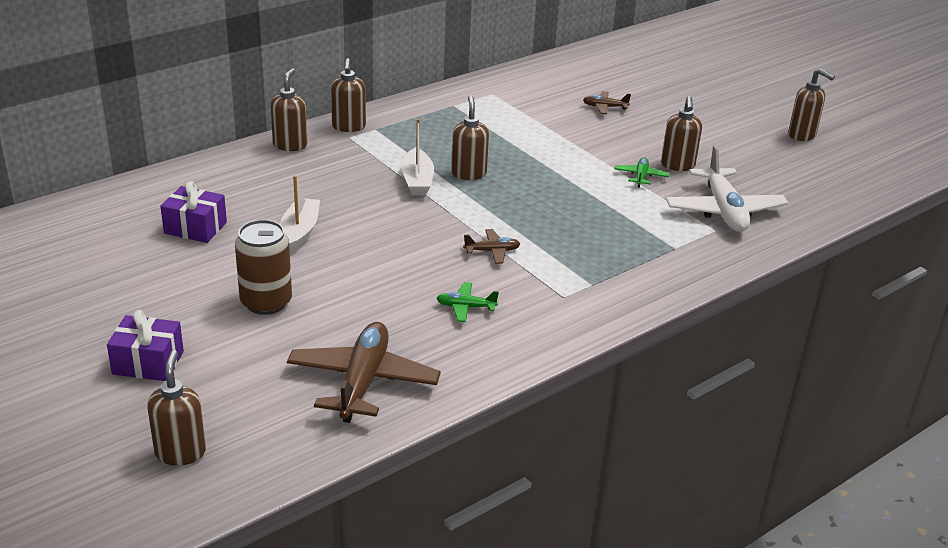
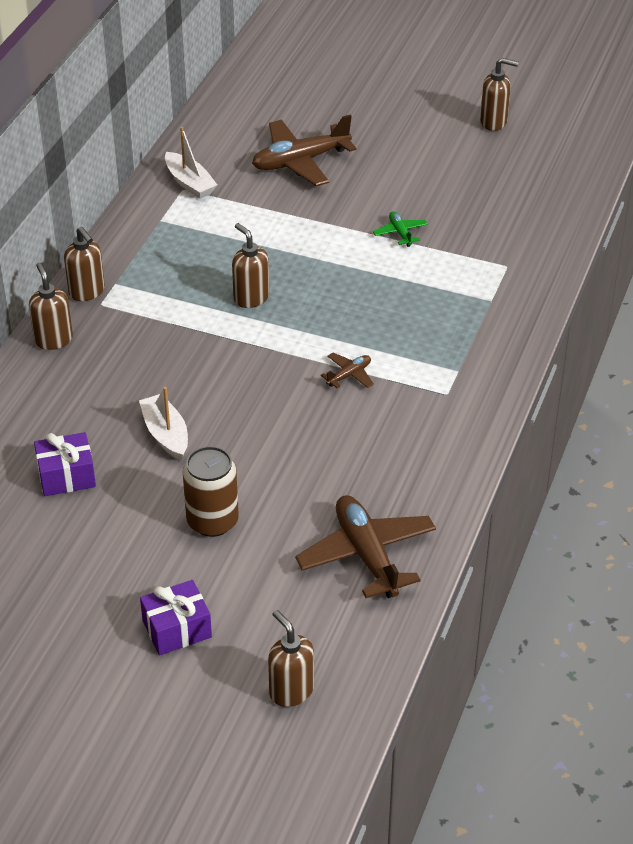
camera: 30 degrees left, 10 degrees up
(417, 180) = (213, 327): white boat -> white boat (189, 183)
(465, 307) = (380, 443): green plane -> none
(604, 107) = (300, 161): brown plane -> brown plane, size x2.13
(677, 165) = (420, 206): brown soap dispenser -> none
(724, 211) = (497, 241): white plane -> none

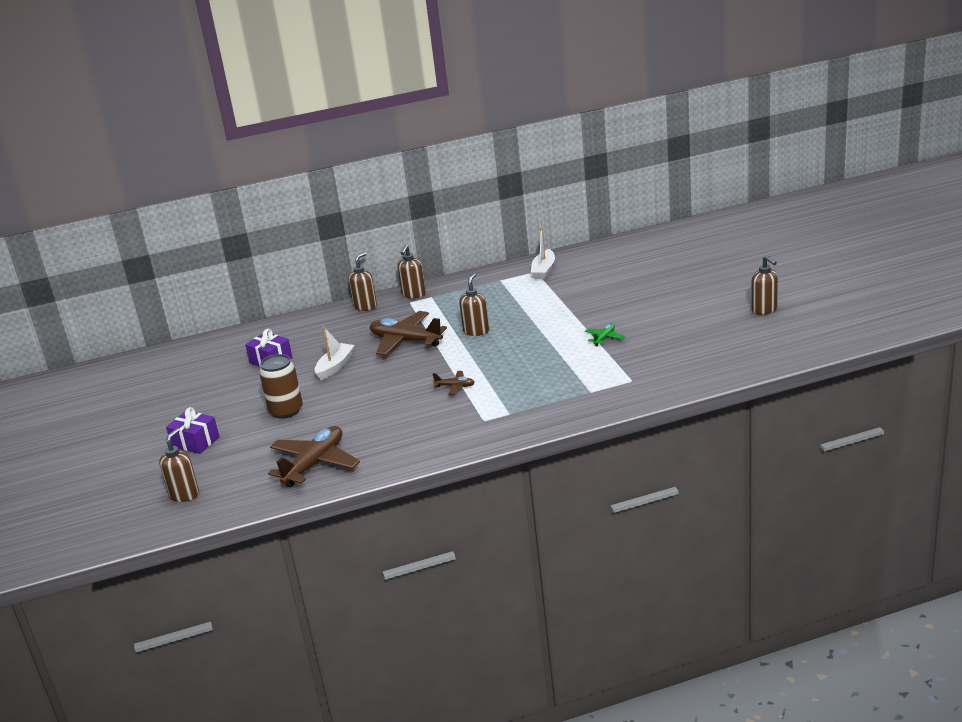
camera: 55 degrees right, 15 degrees down
(300, 161) = (616, 283): brown plane -> brown plane (405, 341)

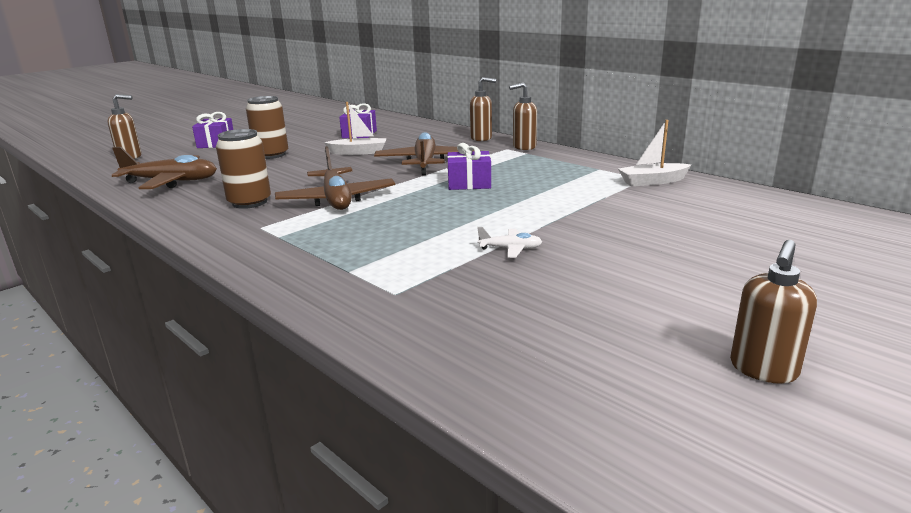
camera: 60 degrees right, 5 degrees down
(420, 424) = (249, 202): none -> brown can
(455, 386) = (336, 200): brown plane -> brown plane, size x2.13
(476, 331) = (469, 183): brown soap dispenser -> purple gift
(604, 338) = (510, 249): green plane -> white plane

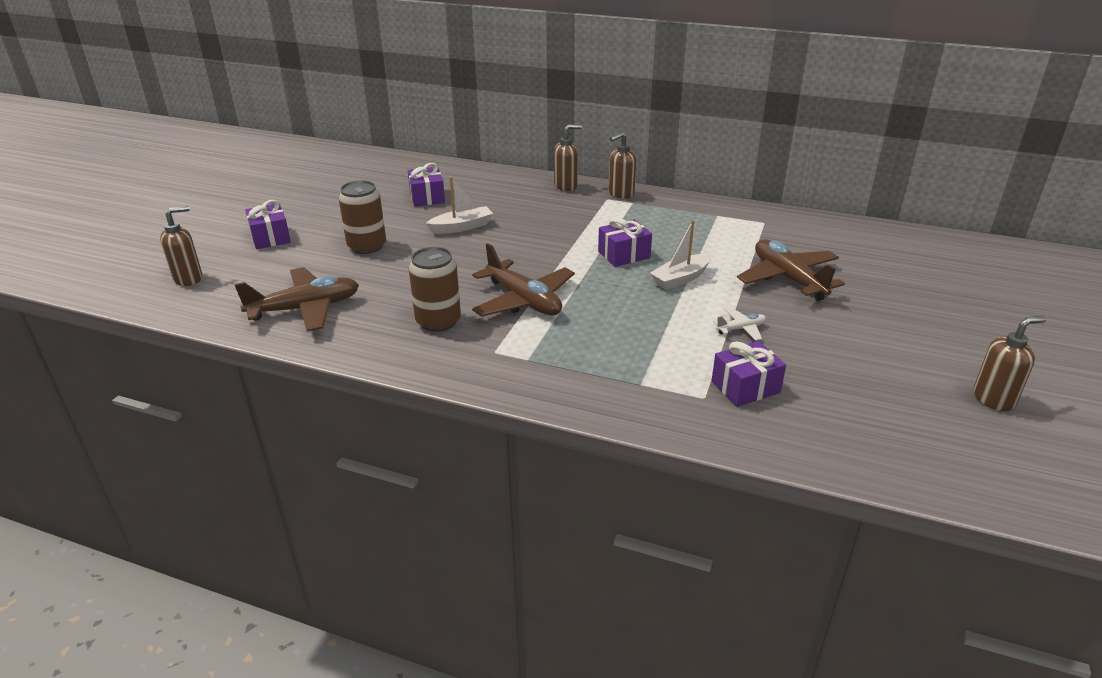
camera: 25 degrees left, 10 degrees up
(425, 163) = (550, 232): brown plane -> brown plane (788, 278)
(450, 294) = (745, 387): none -> purple gift
(652, 181) = (774, 225): white boat -> white boat (681, 278)
(763, 370) = (993, 399): brown soap dispenser -> brown soap dispenser turned 120 degrees counterclockwise

